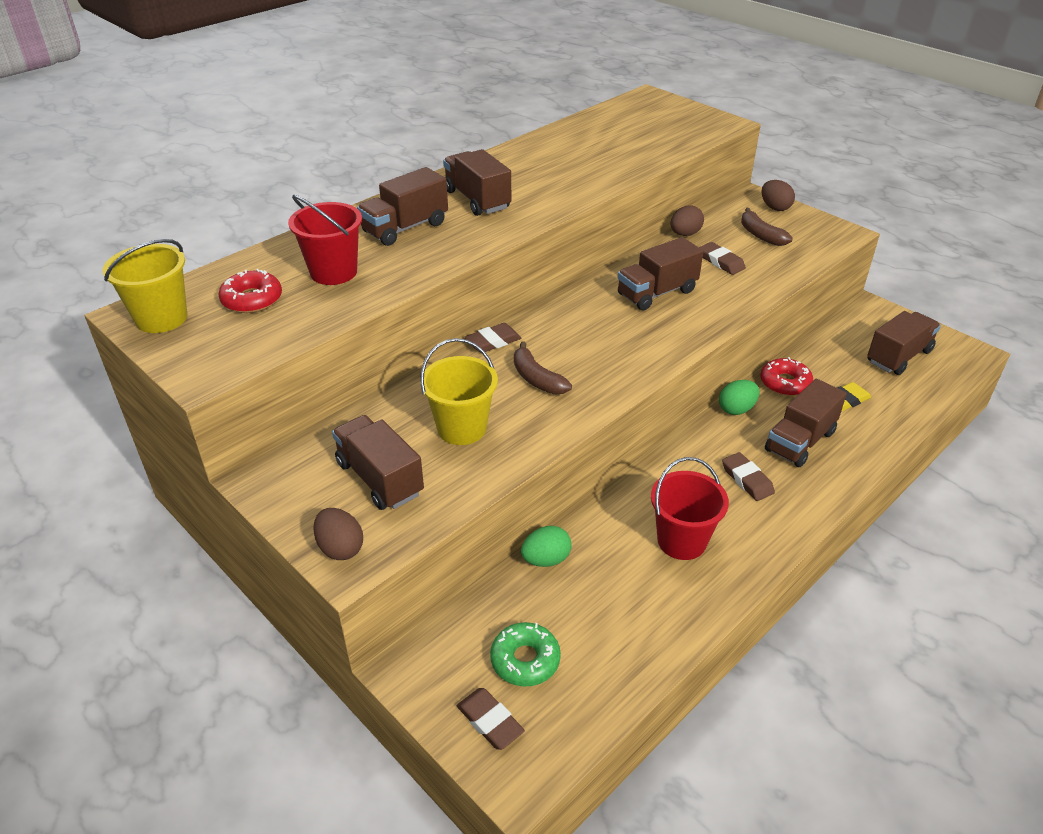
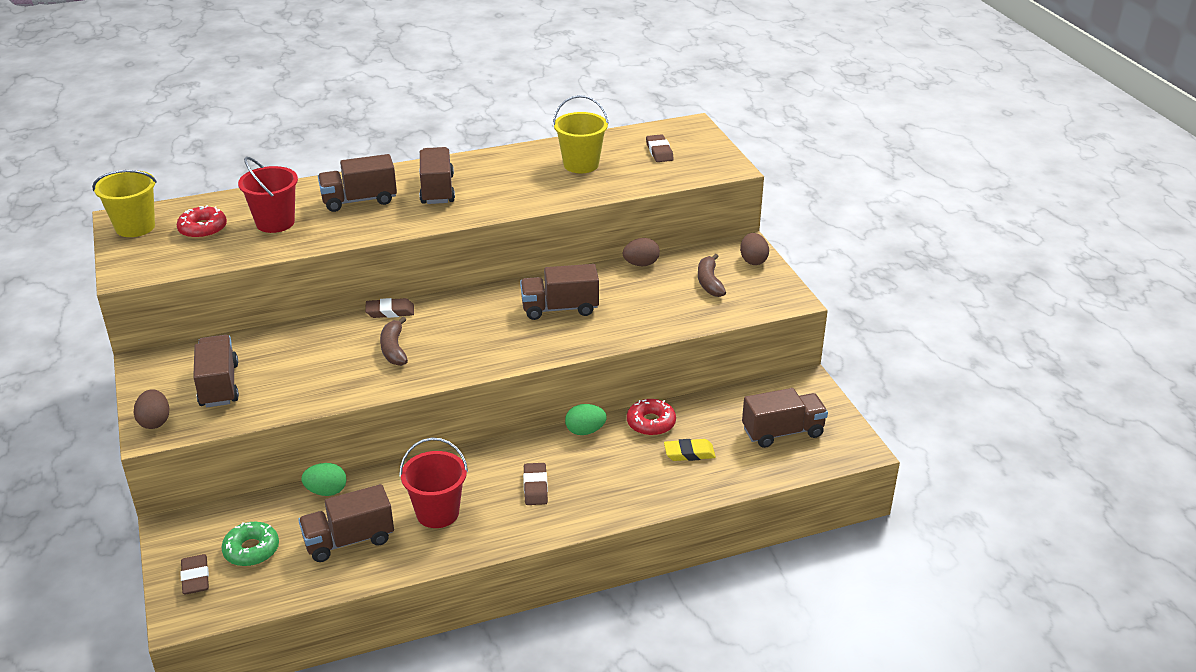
camera: 25 degrees right, 5 degrees down
(462, 428) = (305, 368): yellow bucket -> yellow bucket (581, 164)
(721, 262) = (645, 296): brown eraser -> brown eraser (659, 151)
(800, 441) = (612, 472): brown truck -> brown truck (349, 540)

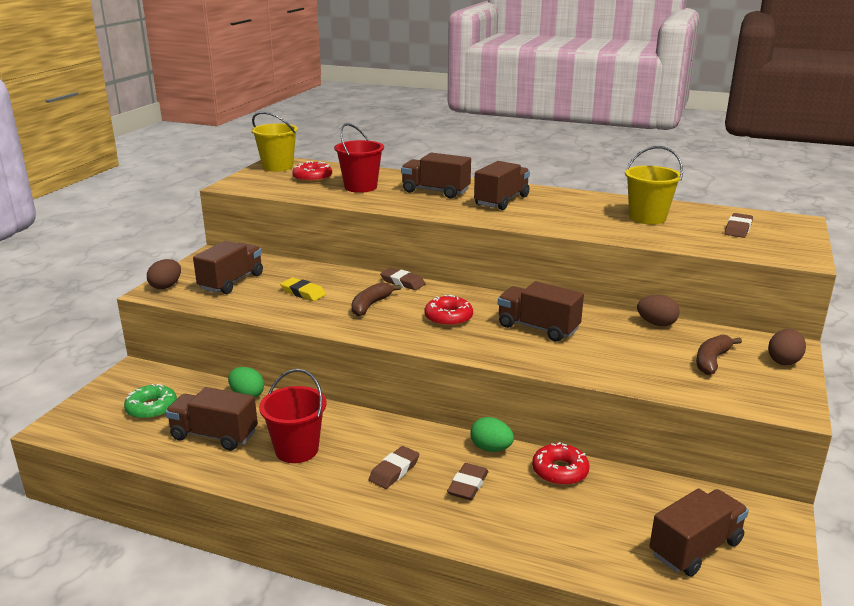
camera: 40 degrees right, 10 degrees down
(195, 577) = (99, 407): brown eraser -> brown eraser (468, 485)
(477, 331) = (448, 318): none -> red donut
(689, 453) = (568, 516): yellow eraser -> yellow eraser (303, 292)
(782, 432) = (695, 548): brown truck -> brown truck turned 60 degrees counterclockwise

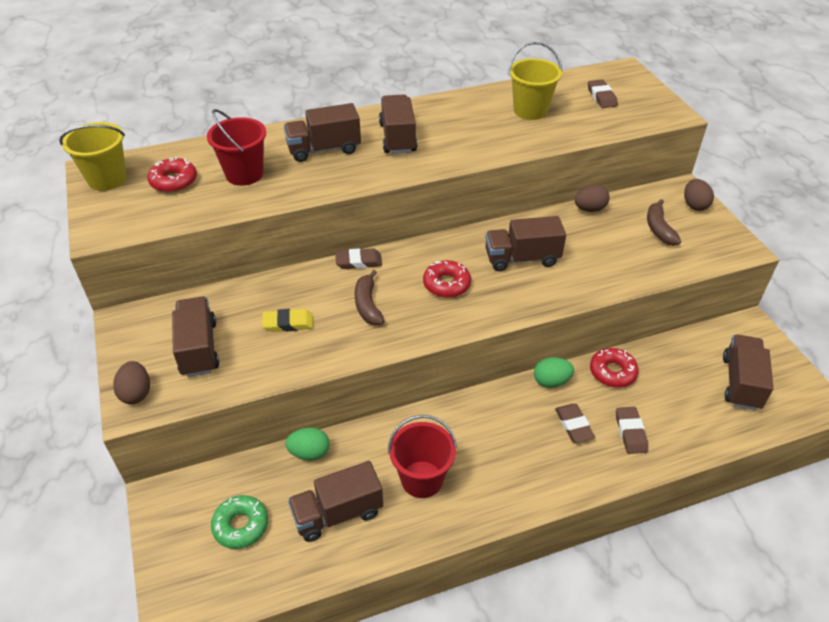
camera: 40 degrees left, 20 degrees up
(394, 471) = (513, 447): brown eraser -> brown eraser (630, 432)

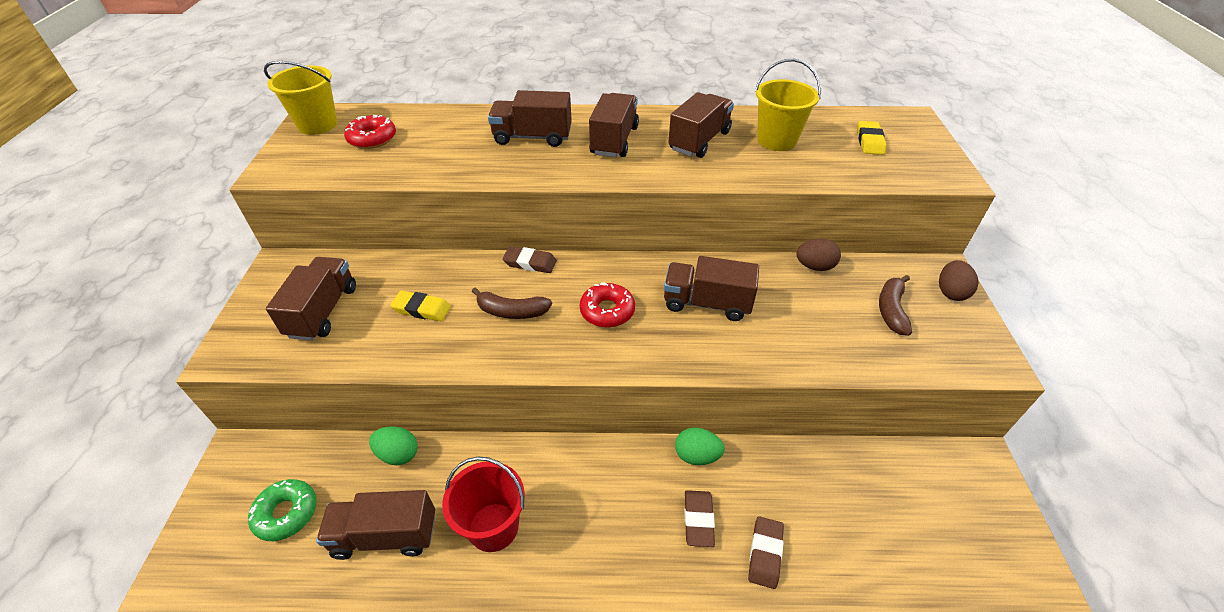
camera: 20 degrees right, 0 degrees up
(136, 393) = (237, 341): brown egg -> none
(244, 174) = (440, 145): red bucket -> none
(368, 305) = (511, 311): brown banana -> brown banana turned 90 degrees counterclockwise
(601, 97) = (869, 141): brown eraser -> yellow eraser
(612, 372) = (776, 467): red donut -> none
(741, 383) = (941, 535): brown truck -> brown truck (699, 141)

